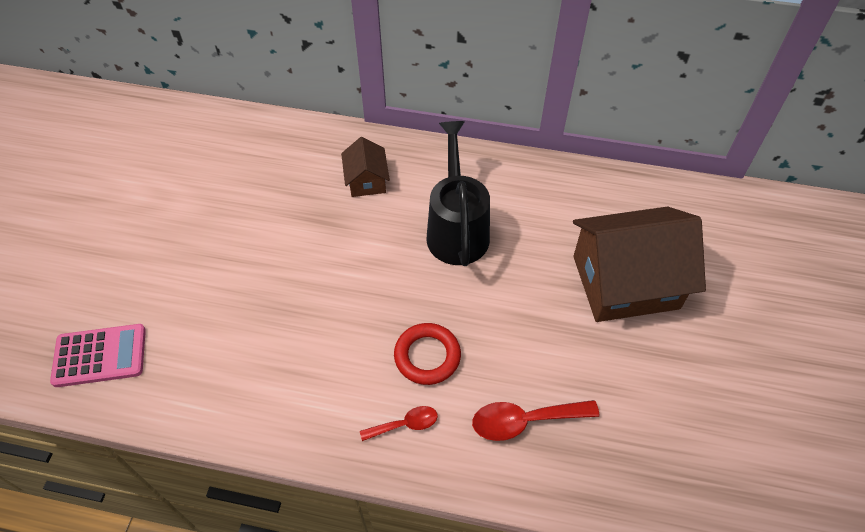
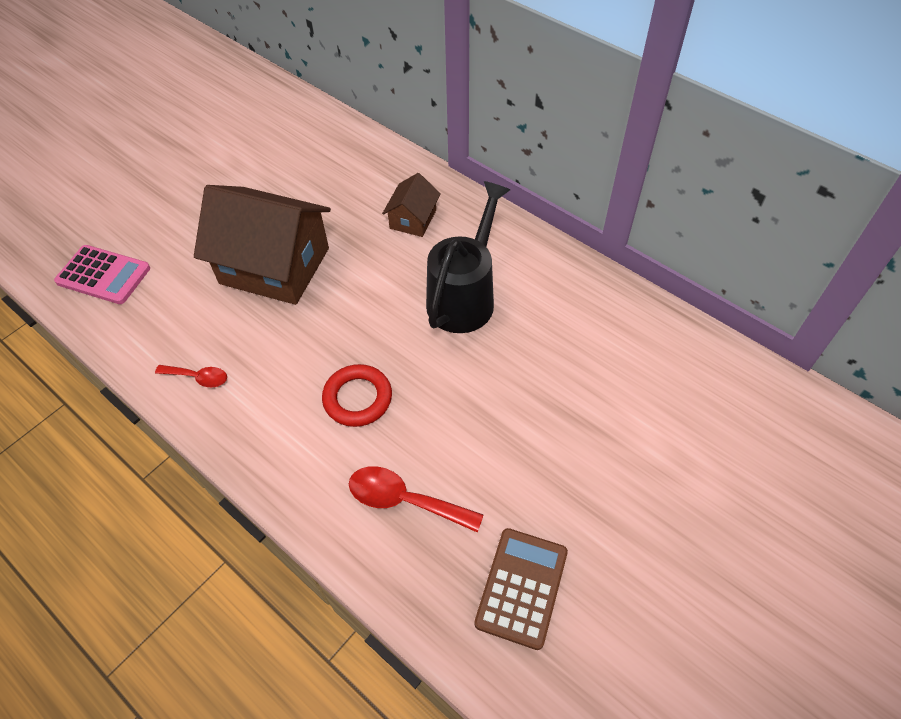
camera: 30 degrees right, 0 degrees up
(405, 424) = (297, 448): red spoon -> red spoon (198, 377)
(625, 282) = (598, 418): brown house -> brown house (274, 266)
(658, 441) = (521, 587): none -> brown calculator

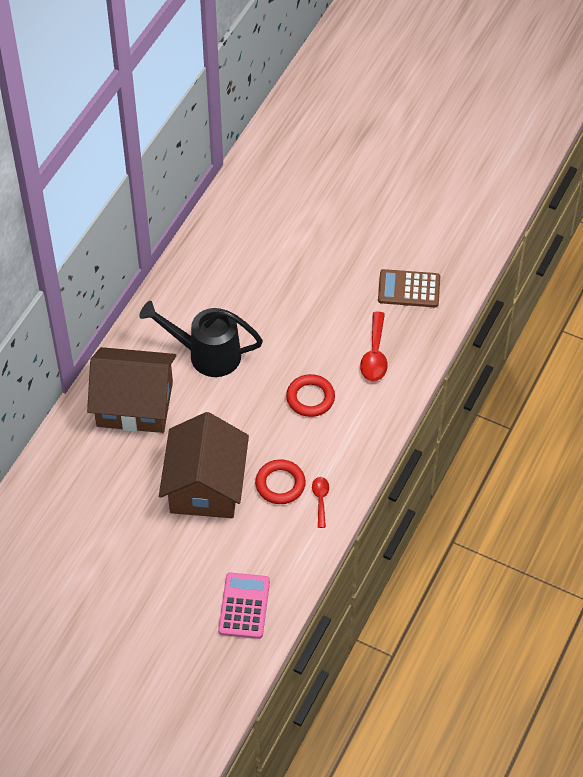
camera: 105 degrees left, 0 degrees up
(241, 338) = (280, 484): none -> red ring
(413, 219) = (135, 404): brown house -> brown house, size x2.09

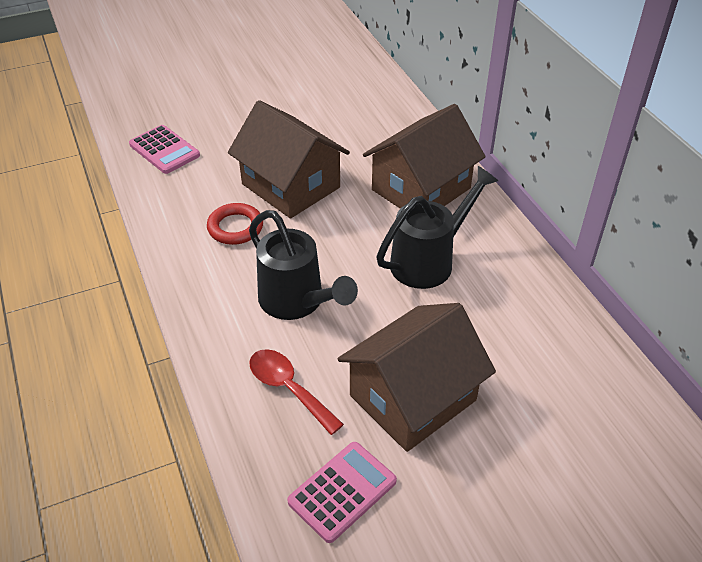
camera: 130 degrees right, 10 degrees down
(310, 398) = (297, 302): red ring -> black watering can
(320, 499) = (188, 242): red spoon -> none
(323, 296) = (412, 398): none -> brown house
(409, 289) = (342, 491): brown calculator -> pink calculator

